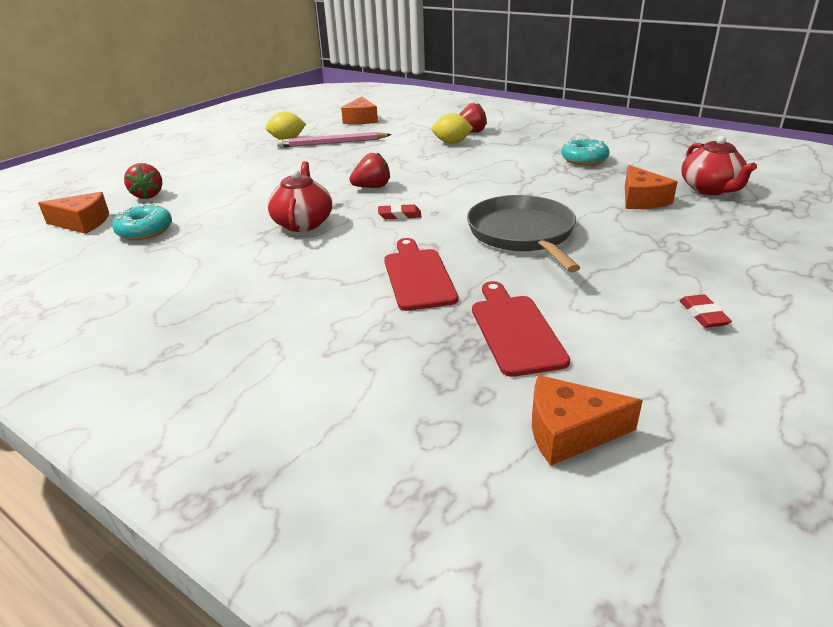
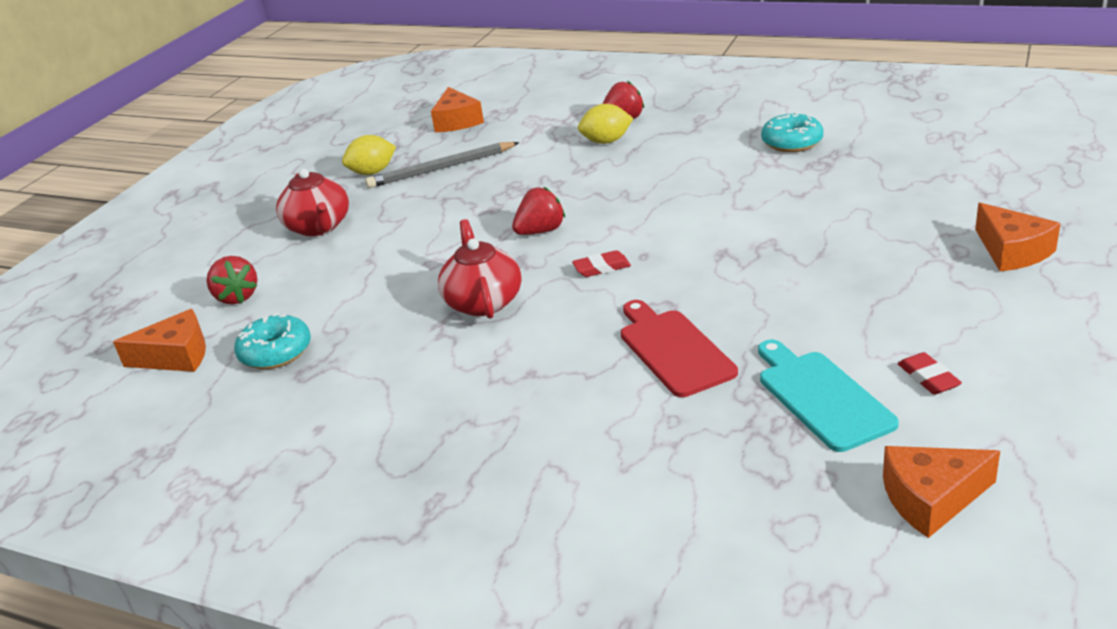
camera: 10 degrees left, 0 degrees up
(332, 143) = (441, 168): pink pencil -> grey pencil
(514, 331) = (821, 397): red cutting board -> turquoise cutting board
(522, 234) = (768, 268): grey pan -> none
(641, 199) = (887, 192): orange cheese -> orange cheese (1012, 251)
(703, 315) = (1014, 336): red eraser -> red eraser (928, 378)
(710, 189) = (961, 163): red teapot -> red teapot (318, 227)

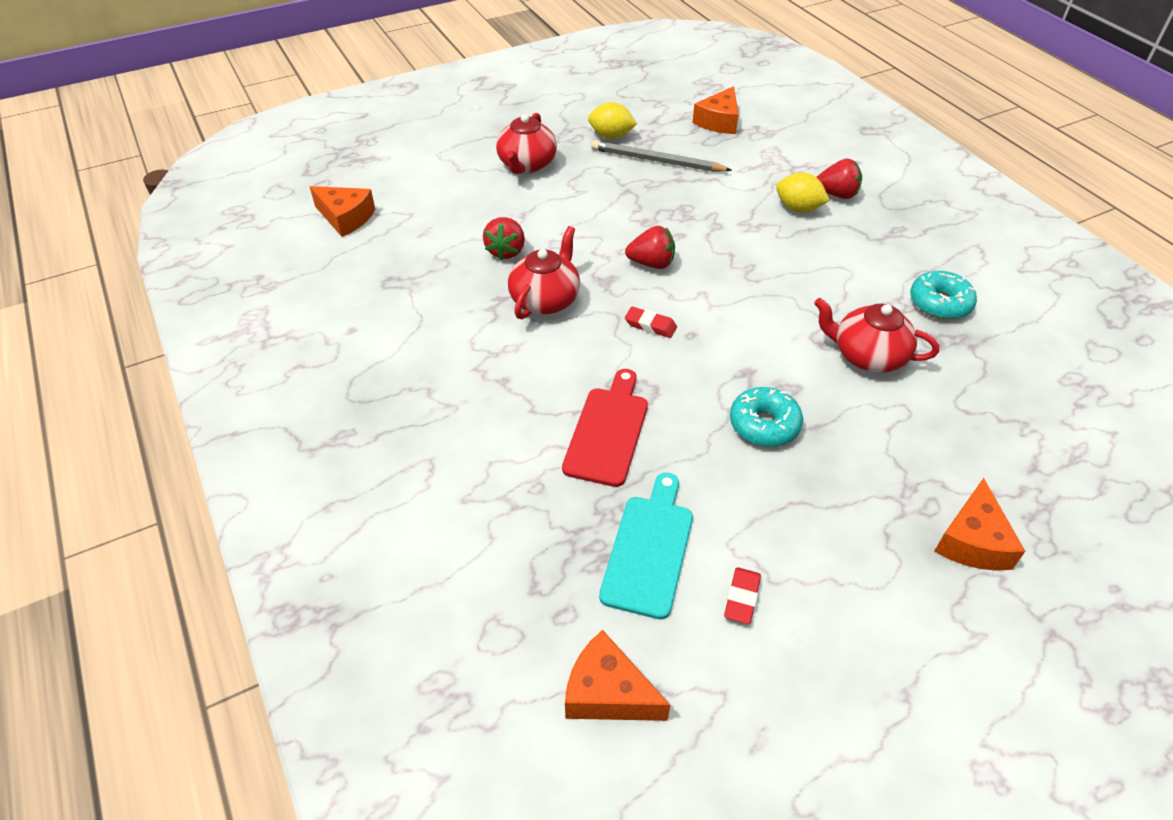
camera: 35 degrees right, 15 degrees up
(237, 297) = (422, 193): red strawberry -> red strawberry (506, 251)
(276, 352) = (394, 253): turquoise donut -> turquoise donut (764, 424)
(791, 196) = (867, 356): none -> red teapot

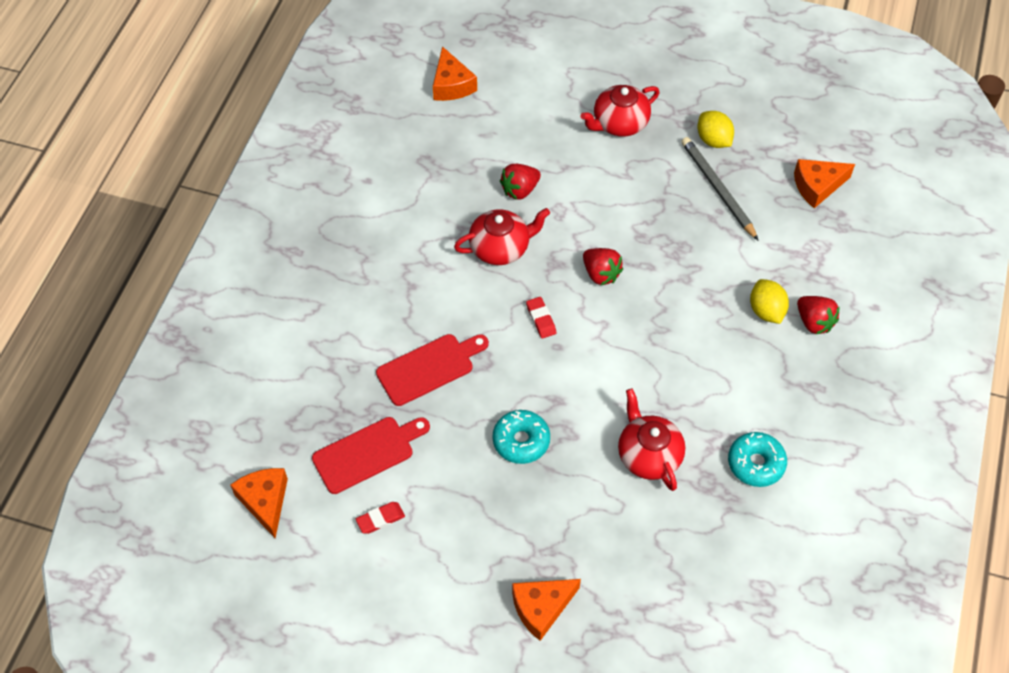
camera: 45 degrees right, 10 degrees up
(648, 549) = (367, 453): turquoise cutting board -> red cutting board

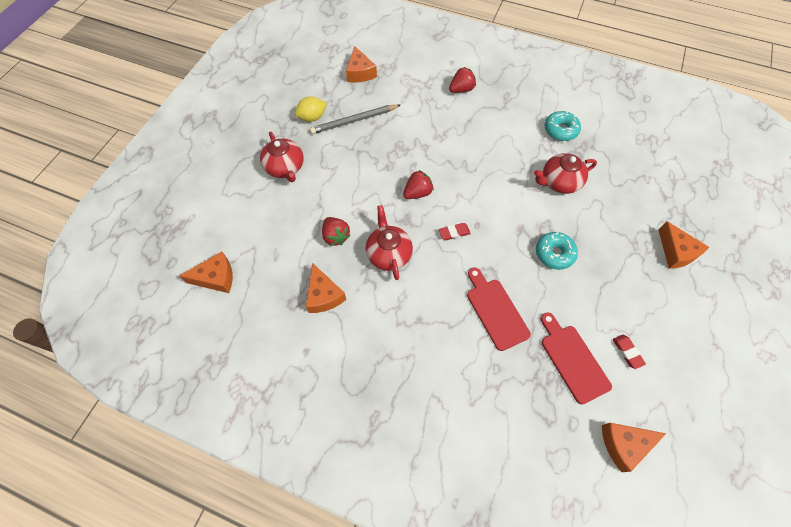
camera: 85 degrees left, 5 degrees up
(437, 188) = (323, 295): none -> orange cheese
(766, 311) = (452, 110): yellow lemon -> none

